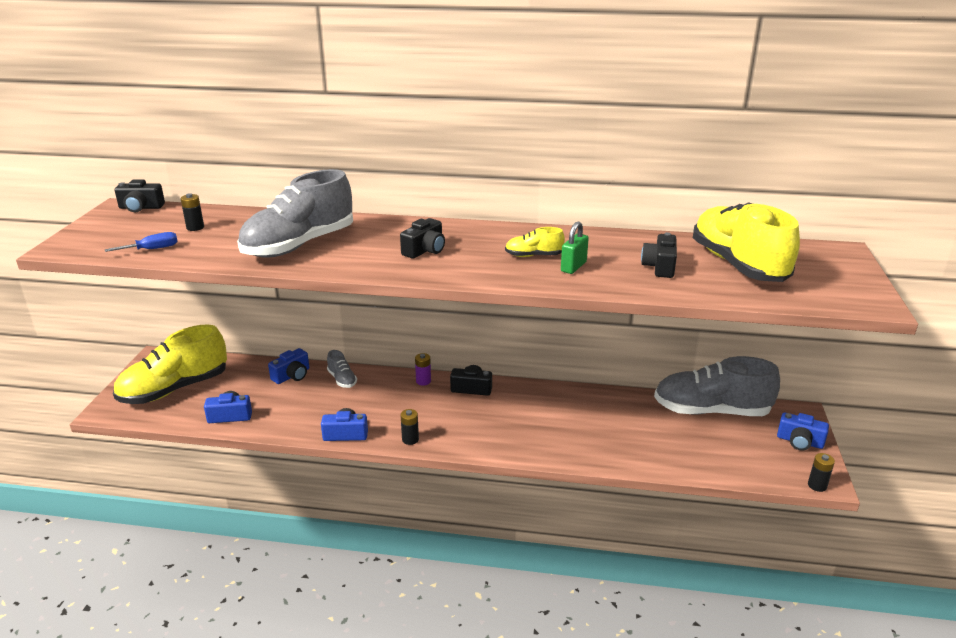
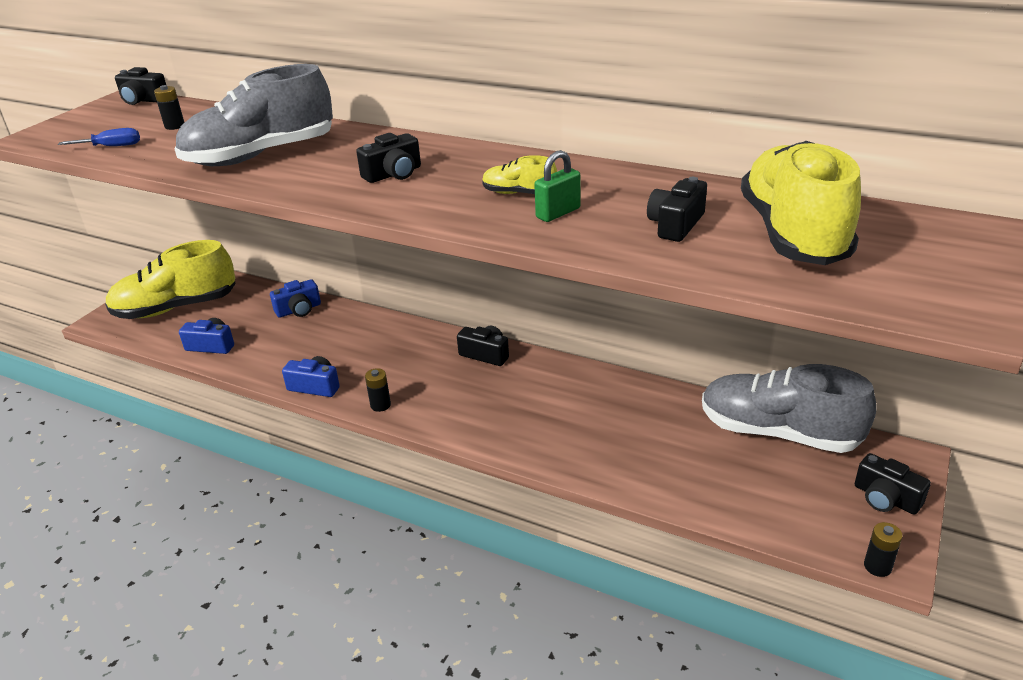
camera: 20 degrees right, 5 degrees up
(342, 379) = (348, 322): grey shoe -> none
(423, 381) = (435, 337): purple battery -> none
(799, 441) = (885, 498): blue camera -> black camera

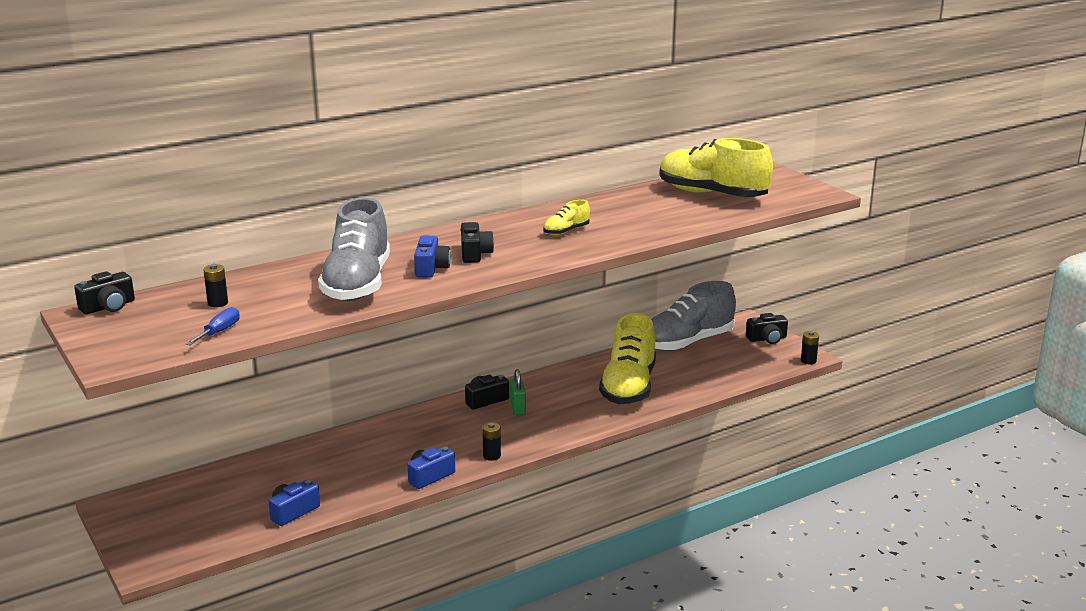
camera: 60 degrees left, 10 degrees down
(176, 308) = (190, 519): yellow shoe -> yellow shoe (628, 387)
(299, 310) = (299, 458): blue camera -> blue camera (431, 268)
(558, 213) = (608, 229): green padlock -> green padlock (517, 408)
(675, 225) = (665, 211): black camera -> none

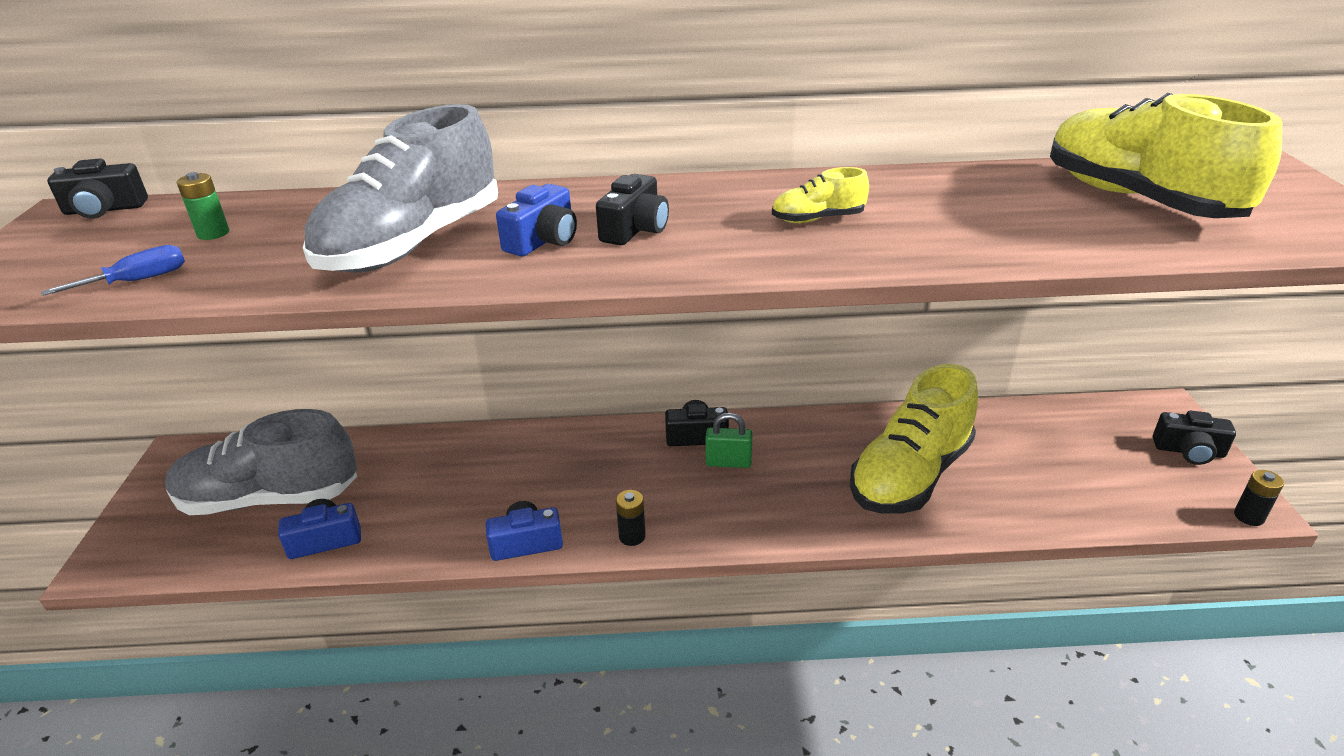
camera: 30 degrees right, 10 degrees up
(218, 303) = (213, 233): black battery -> green battery
(517, 408) = (728, 462): green padlock -> green padlock turned 75 degrees clockwise
(687, 342) = (1048, 422): grey shoe -> grey shoe (270, 498)

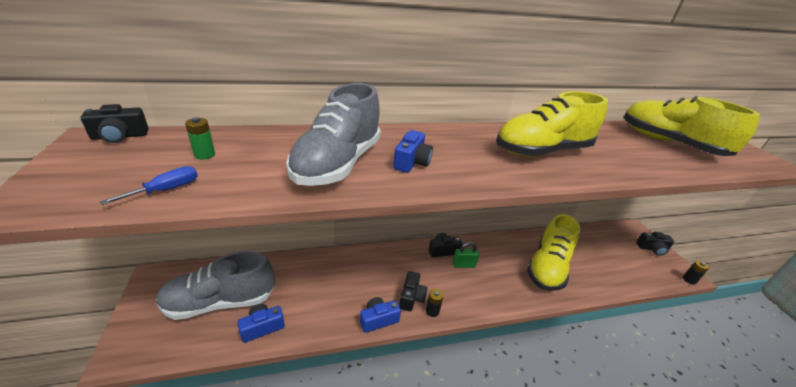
camera: 15 degrees left, 0 degrees up
(635, 229) = (456, 156): black camera -> black camera (411, 297)
(817, 219) = (542, 151): yellow shoe -> yellow shoe, size x2.29

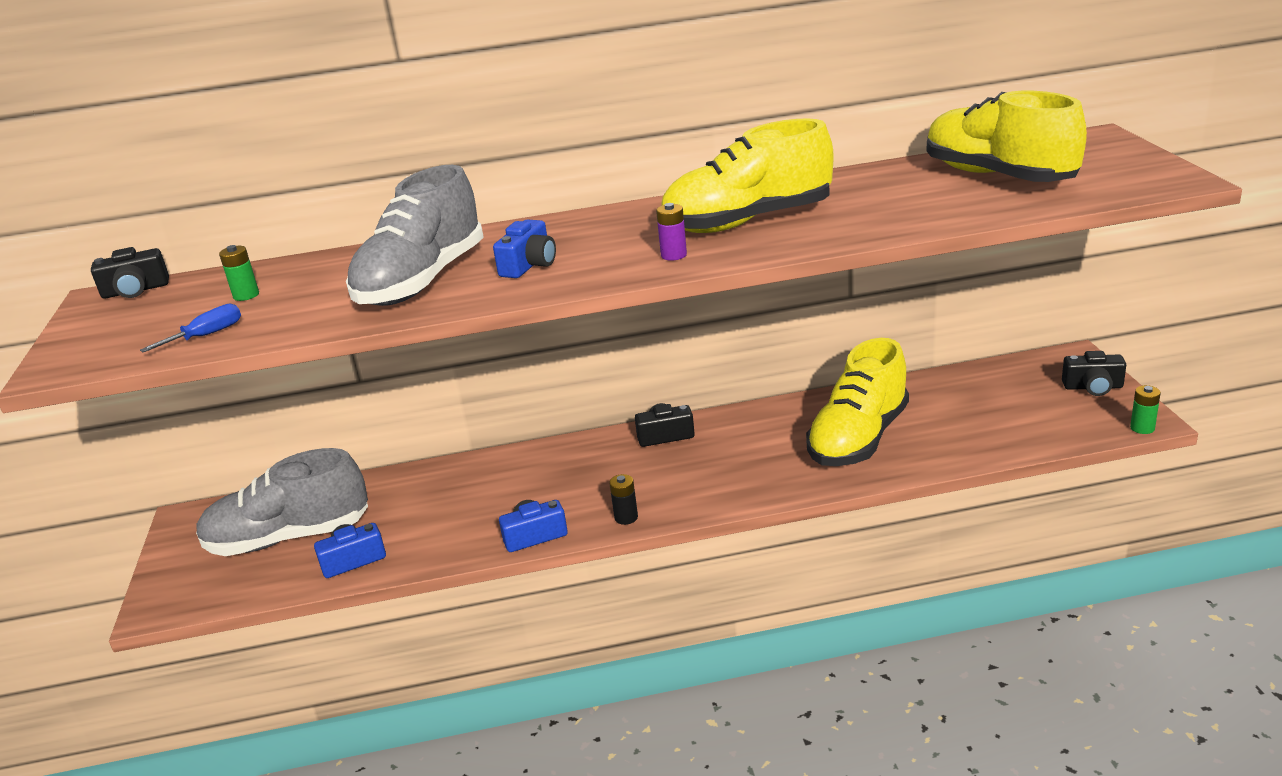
camera: 10 degrees right, 5 degrees down
(411, 297) = (594, 504): black camera -> none
(463, 265) = (698, 451): green padlock -> none
(509, 170) = (673, 255): none -> purple battery
(689, 280) = (1142, 428): black battery -> green battery

